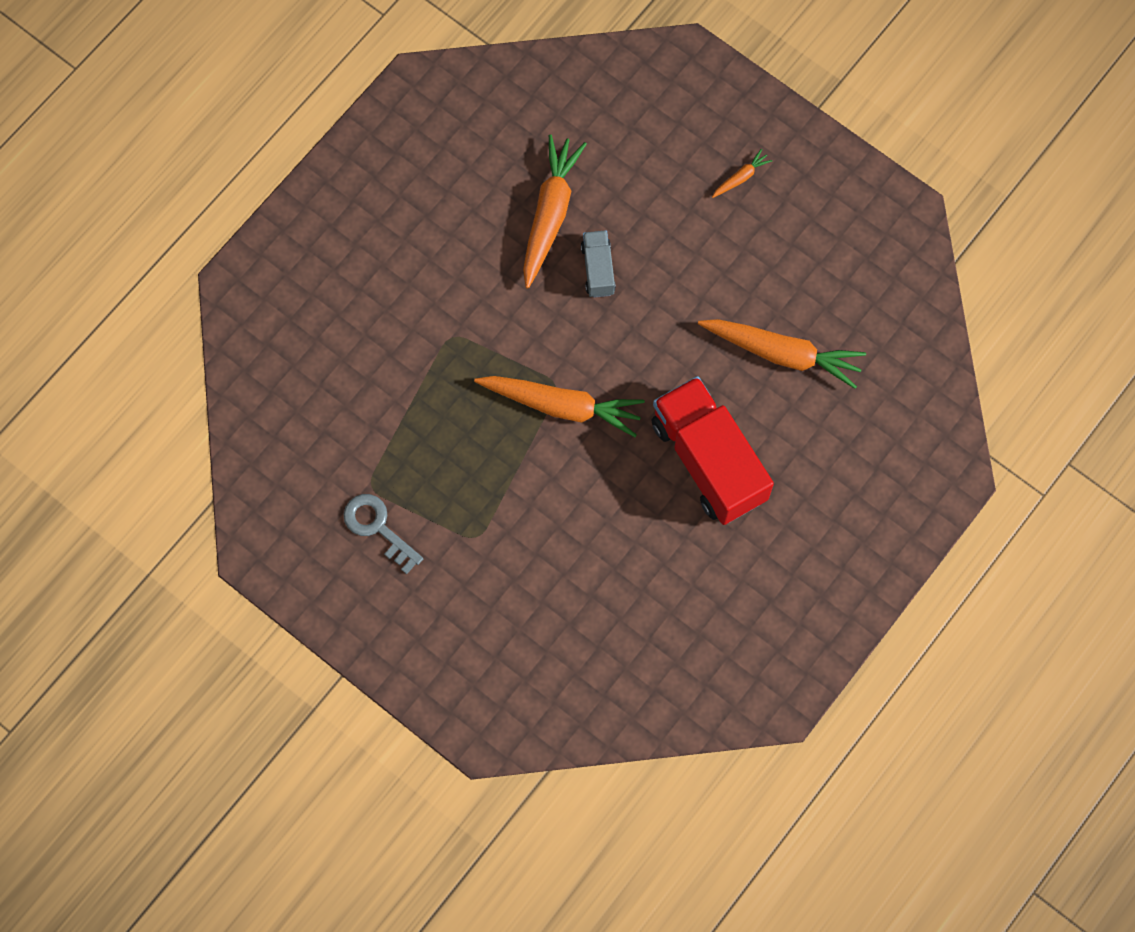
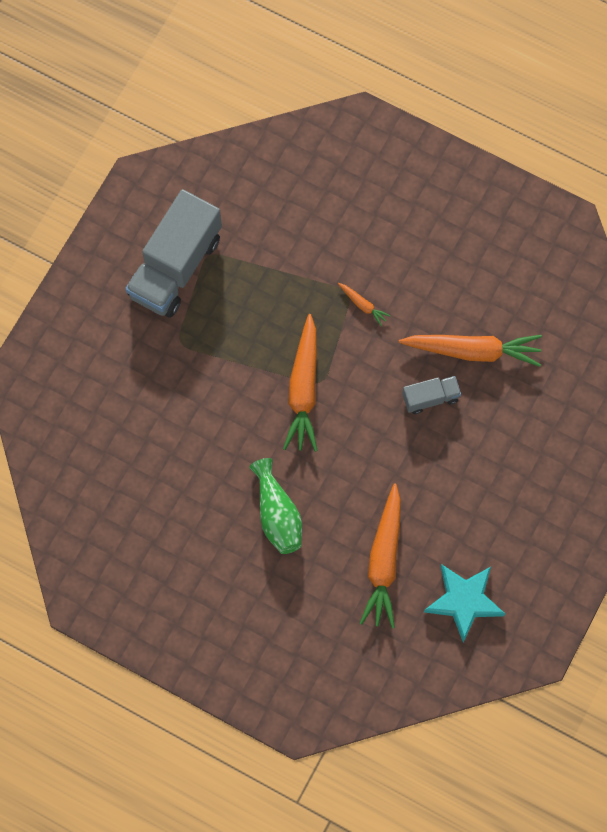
camera: 80 degrees right, 0 degrees up
(378, 528) = (175, 267): grey key -> grey truck
(708, 460) = (277, 514): red truck -> green vase
(741, 177) = (540, 502): orange carrot -> orange carrot (363, 305)
(841, 277) = (464, 601): none -> turquoise star

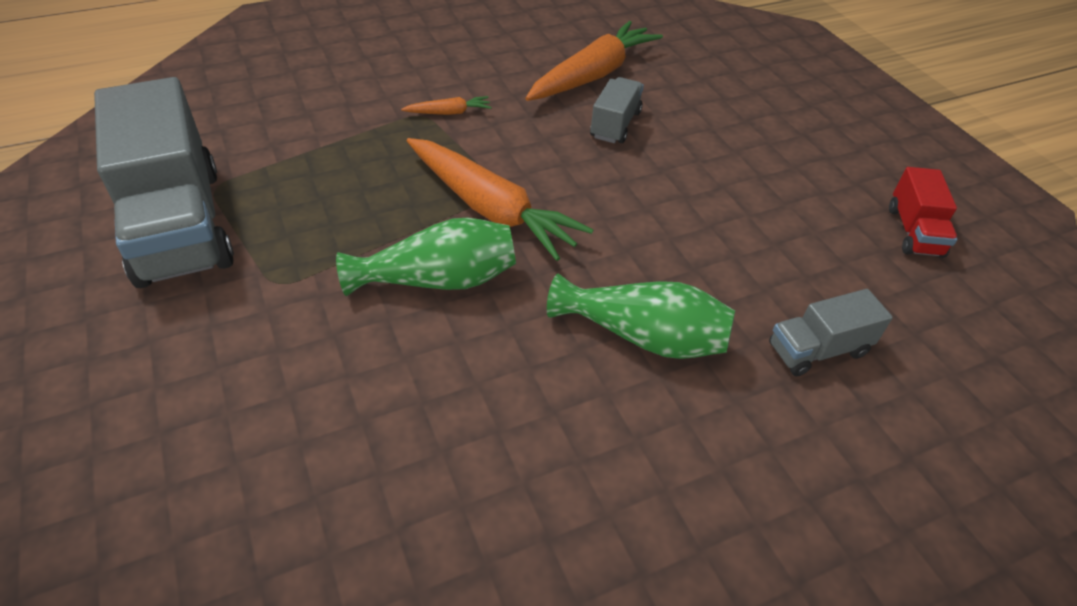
camera: 55 degrees left, 25 degrees down
(238, 406) = (438, 280): none -> green vase
(331, 592) = (817, 349): none -> grey truck
(384, 561) = (804, 270): orange carrot -> none
(464, 601) = (914, 231): turquoise star -> red truck

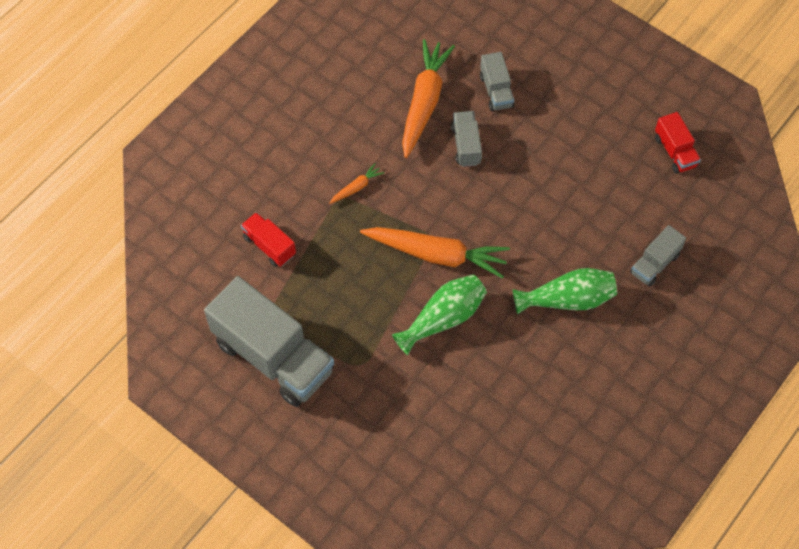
camera: 25 degrees left, 15 degrees up
(297, 123) = (269, 246): none -> red truck
(689, 94) = (496, 91): none -> grey truck

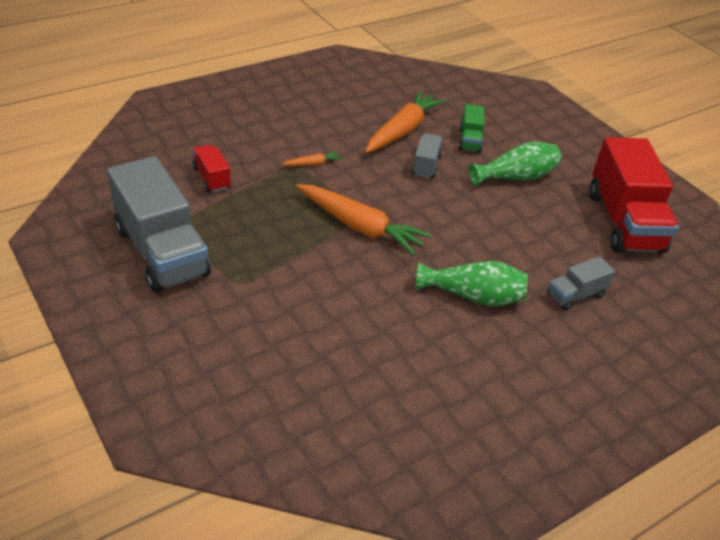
camera: 15 degrees right, 20 degrees down
(443, 319) = (341, 273): green vase -> green vase (515, 177)
(496, 91) = (469, 140): grey truck -> green truck
(675, 152) = (623, 222): red truck -> red truck, size x2.12

